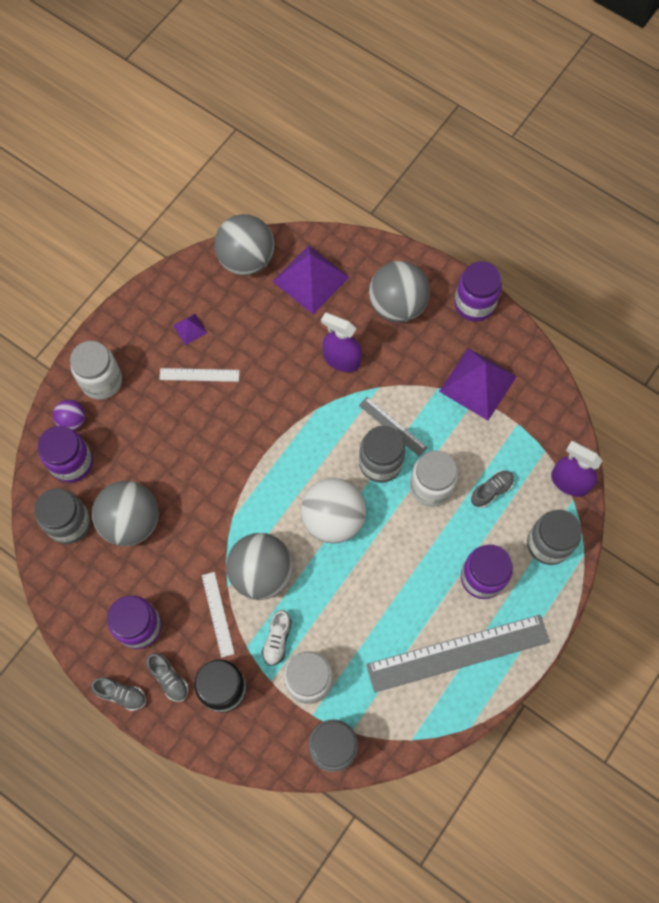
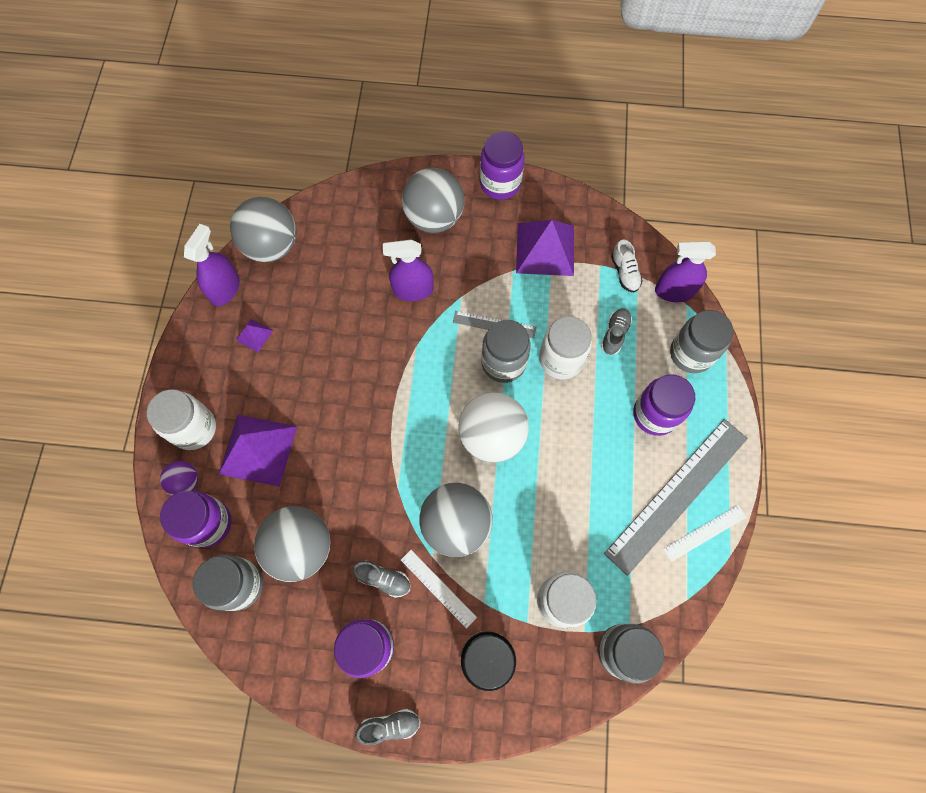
camera: 30 degrees left, 0 degrees up
(169, 678) = (428, 680): grey shoe -> grey shoe (383, 579)
(188, 277) = (225, 289): none -> purple spray bottle
(199, 375) = (288, 372): white ruler -> white ruler (704, 533)
(277, 640) = (509, 579): white shoe -> white shoe (624, 272)
(310, 279) = (342, 234): purple pyramid -> purple pyramid (258, 450)

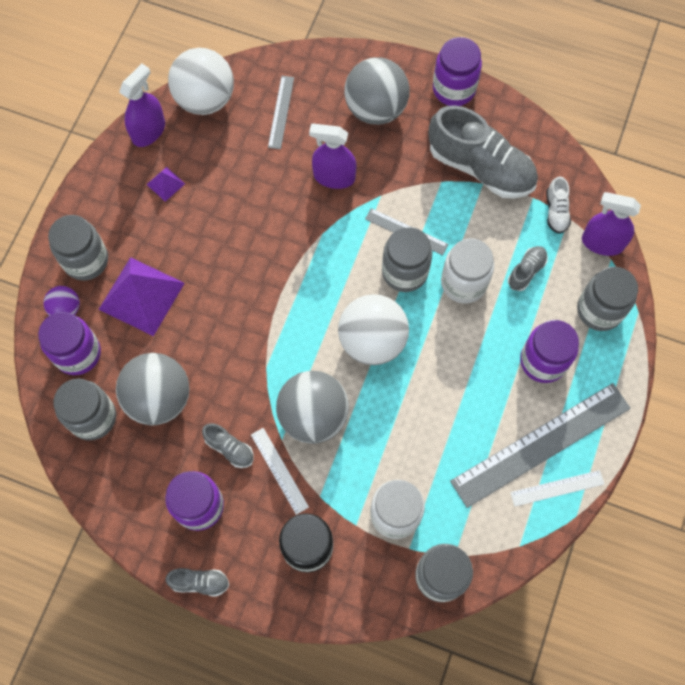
camera: 15 degrees right, 0 degrees up
(194, 428) = (86, 260): white jar -> grey jar
(272, 246) = (205, 99): grey ball -> white ball
(347, 241) = (281, 112): none -> grey ruler
(545, 249) = (480, 167): purple pyramid -> grey shoe

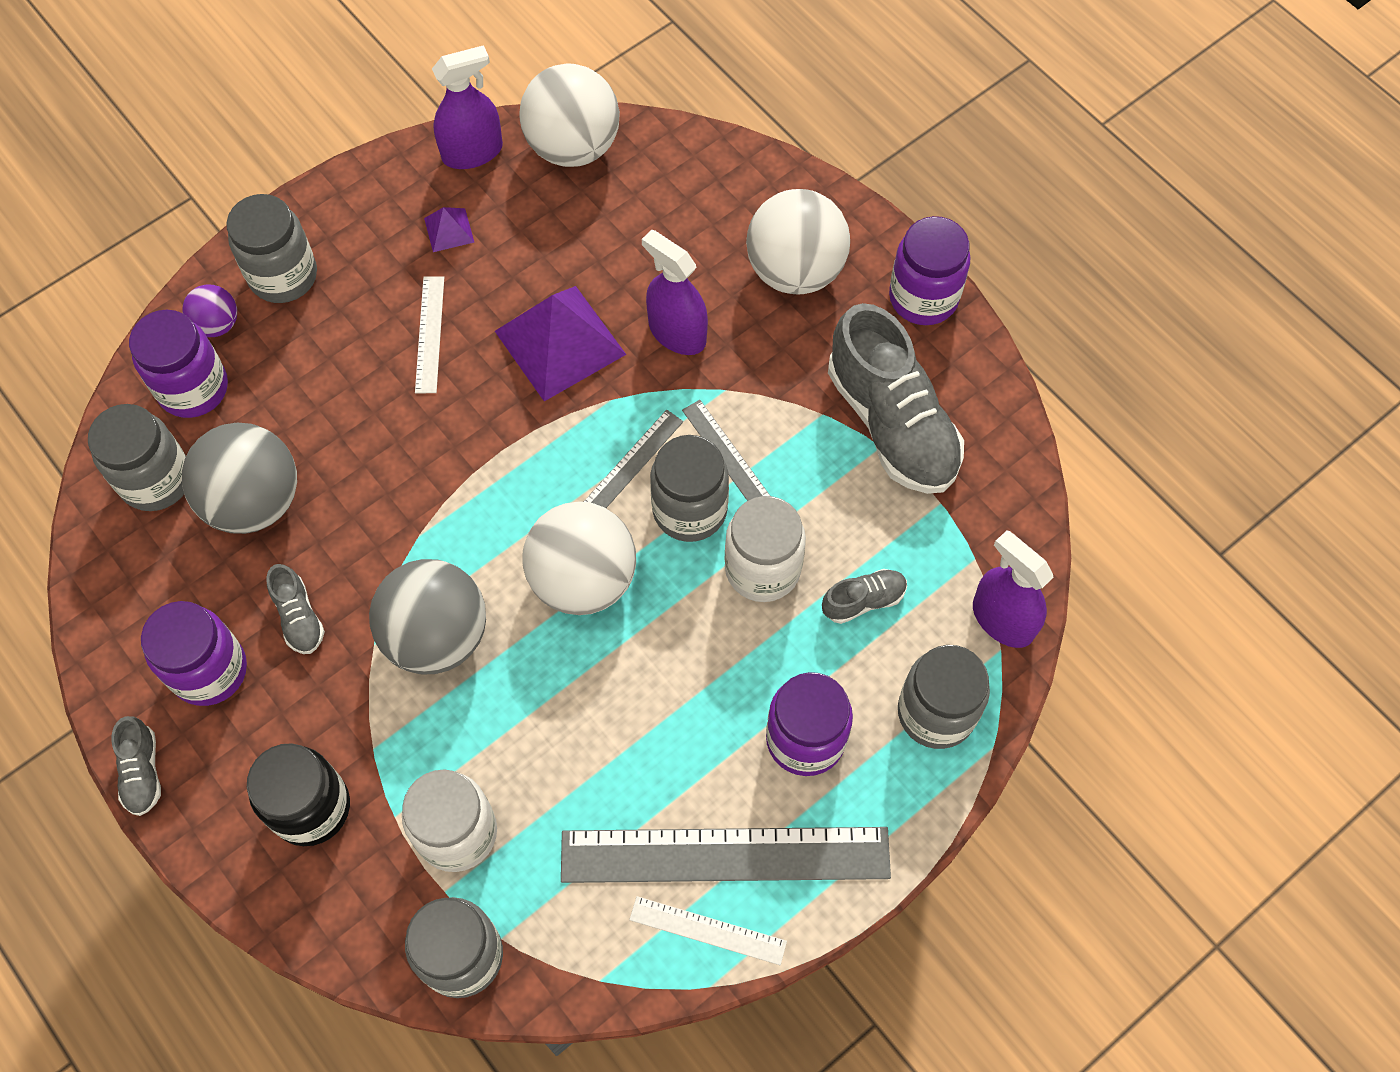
camera: 30 degrees right, 5 degrees down
(141, 296) = (321, 358): purple pyramid -> purple pyramid (560, 343)
(200, 582) = (142, 772): grey shoe -> grey shoe turned 45 degrees clockwise
(279, 470) = (343, 683): white ruler -> white ruler (430, 334)
(281, 112) = (662, 212): grey ruler -> grey ruler (631, 464)
(375, 108) = (795, 270): grey ball -> white ball
(556, 211) = (962, 540): white shoe -> none

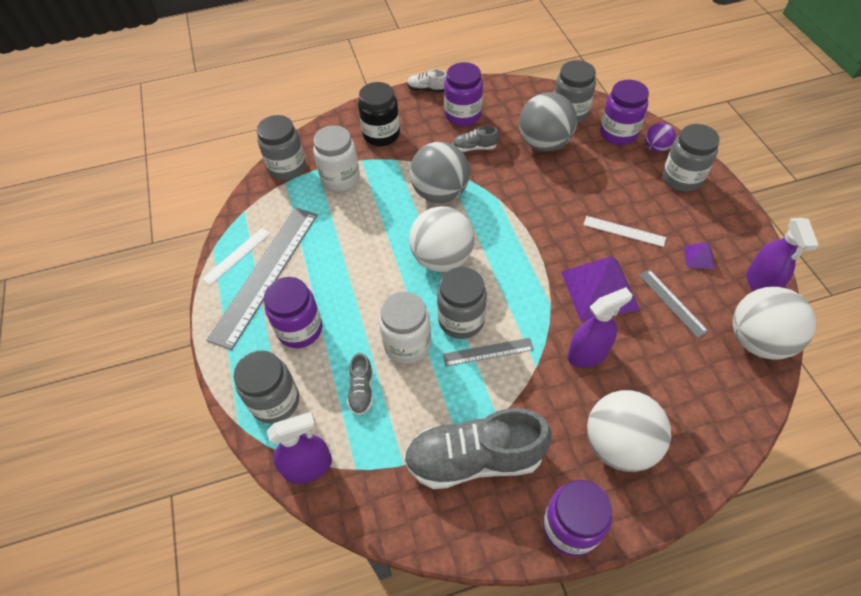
camera: 115 degrees right, 10 degrees down
(142, 772) = (427, 89): grey shoe -> white shoe
(631, 464) = (503, 301): grey ruler -> grey ruler (672, 302)

